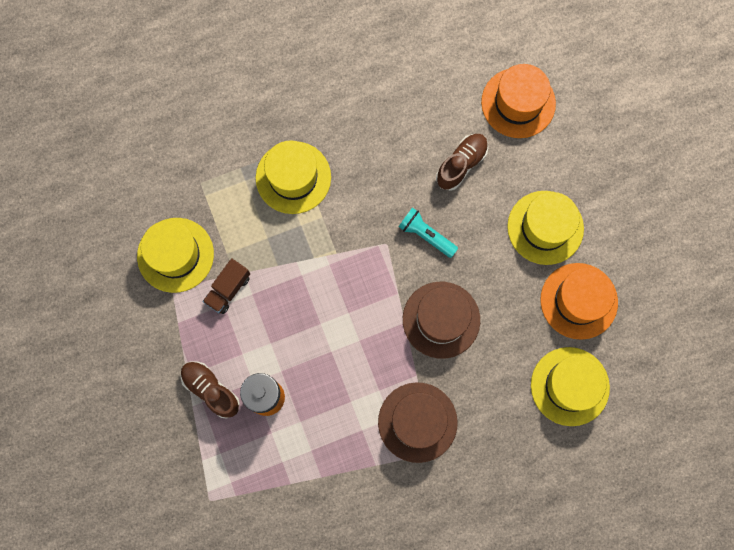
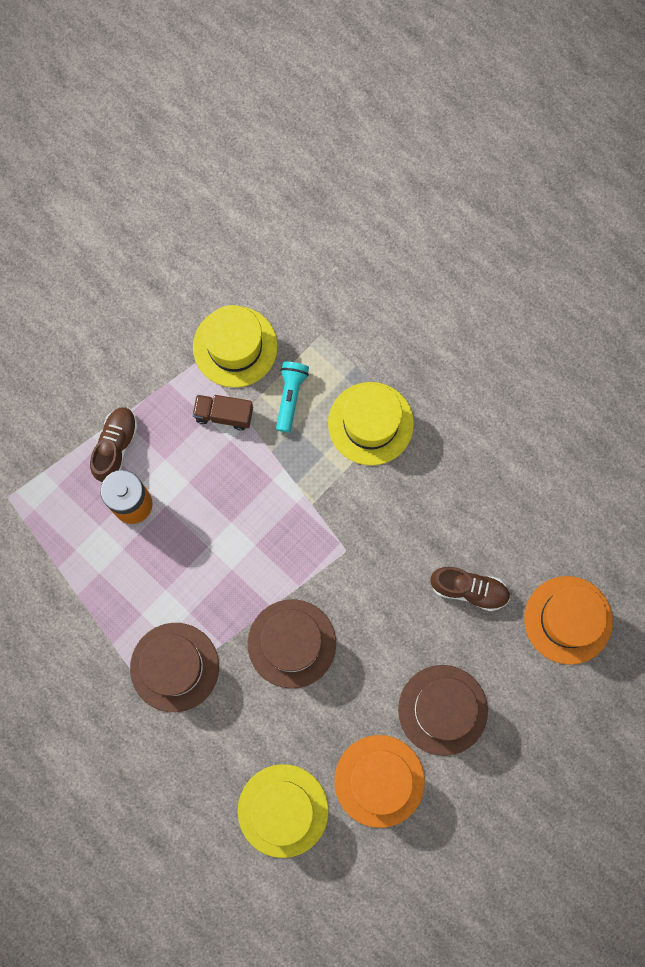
camera: 65 degrees right, 0 degrees up
(426, 235) = (374, 587): turquoise flashlight -> turquoise flashlight (290, 397)
(545, 227) = (443, 710): yellow hat -> brown hat

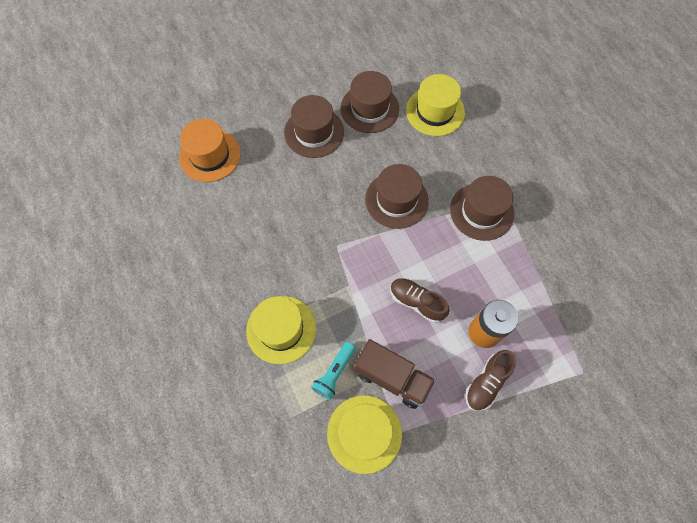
camera: 160 degrees left, 10 degrees down
(224, 415) = (392, 377): brown truck -> brown truck, size x1.55
(379, 781) = (369, 108): orange hat -> brown hat
(469, 589) = (264, 193): brown shoe -> brown shoe (416, 302)

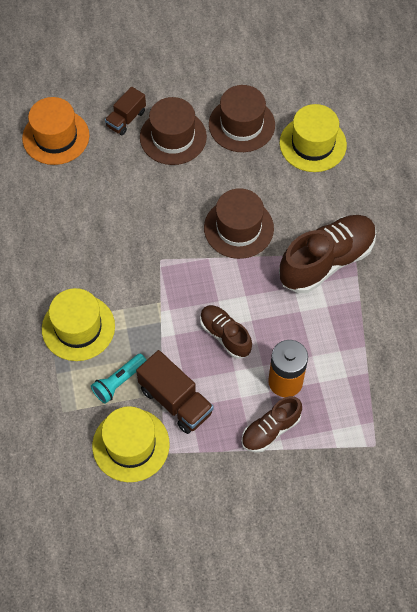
camera: 15 degrees right, 5 degrees down
(268, 125) = (126, 119): none -> brown truck
(481, 211) = (326, 261): brown hat -> brown shoe

